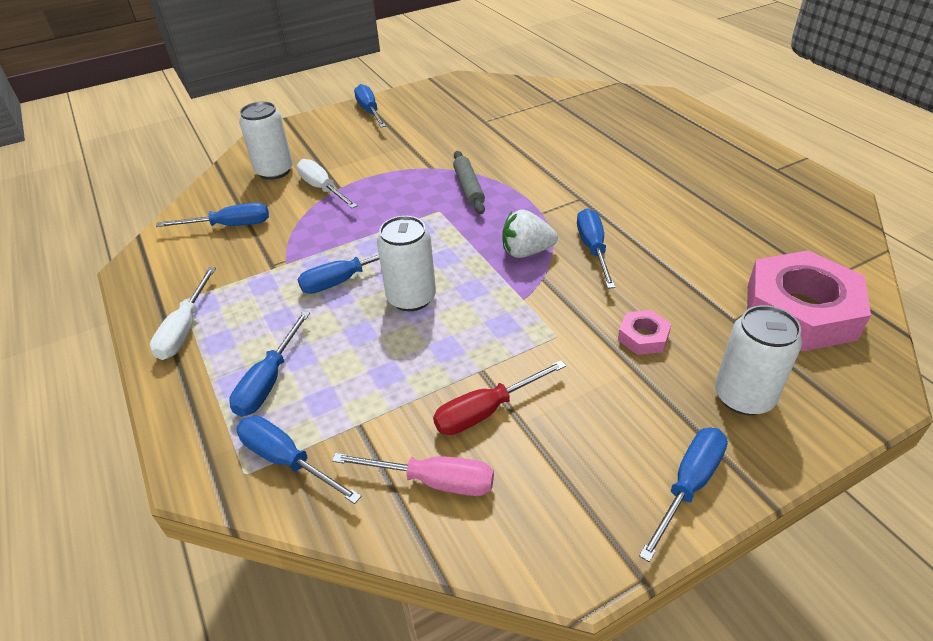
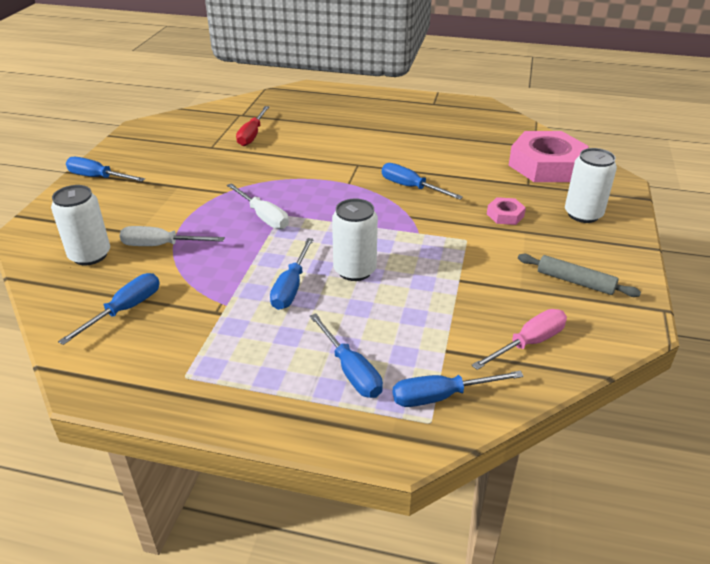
camera: 50 degrees left, 5 degrees down
(185, 329) = (226, 389): white screwdriver -> white screwdriver (263, 216)
(468, 188) = (276, 192): grey rolling pin -> grey rolling pin (575, 282)
(486, 411) = (496, 295): red screwdriver -> red screwdriver (252, 135)
(526, 252) = (377, 208): white strawberry -> none
(688, 486) = (621, 263): blue screwdriver -> none

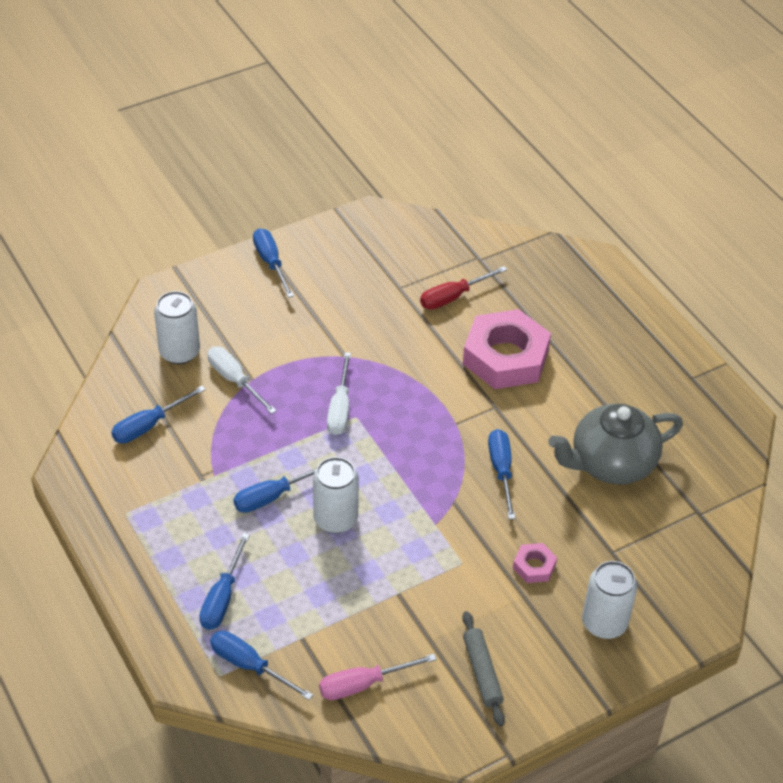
camera: 45 degrees right, 10 degrees up
(125, 310) = (149, 425): blue screwdriver -> blue screwdriver turned 150 degrees clockwise
(459, 152) = (611, 464): none -> grey teapot
(528, 343) = (363, 684): pink screwdriver -> pink screwdriver turned 150 degrees clockwise
(546, 165) = (669, 545): pink nut -> pink nut (505, 357)

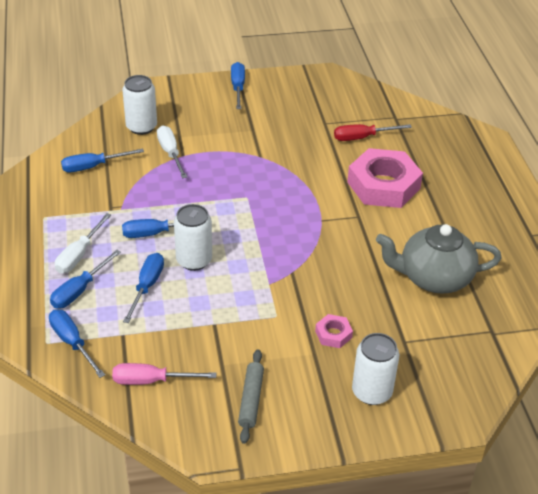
camera: 20 degrees right, 5 degrees down
(340, 408) = (238, 189): white screwdriver -> white screwdriver (79, 255)
(501, 471) = (341, 260): blue screwdriver -> blue screwdriver (147, 286)

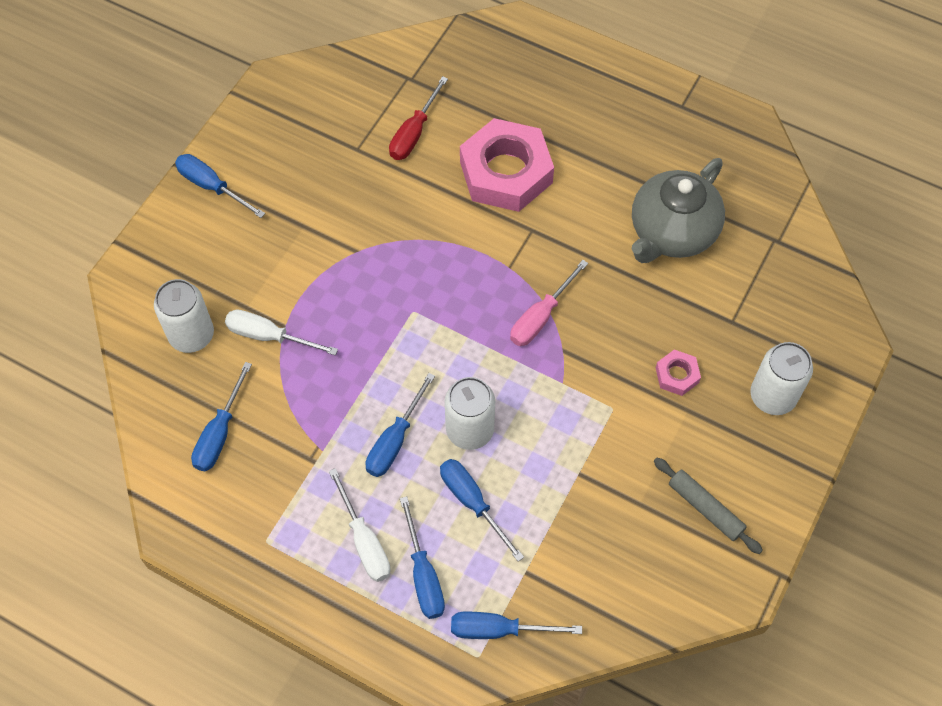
camera: 50 degrees left, 20 degrees up
(151, 381) = (613, 584): pink screwdriver -> pink screwdriver (541, 317)

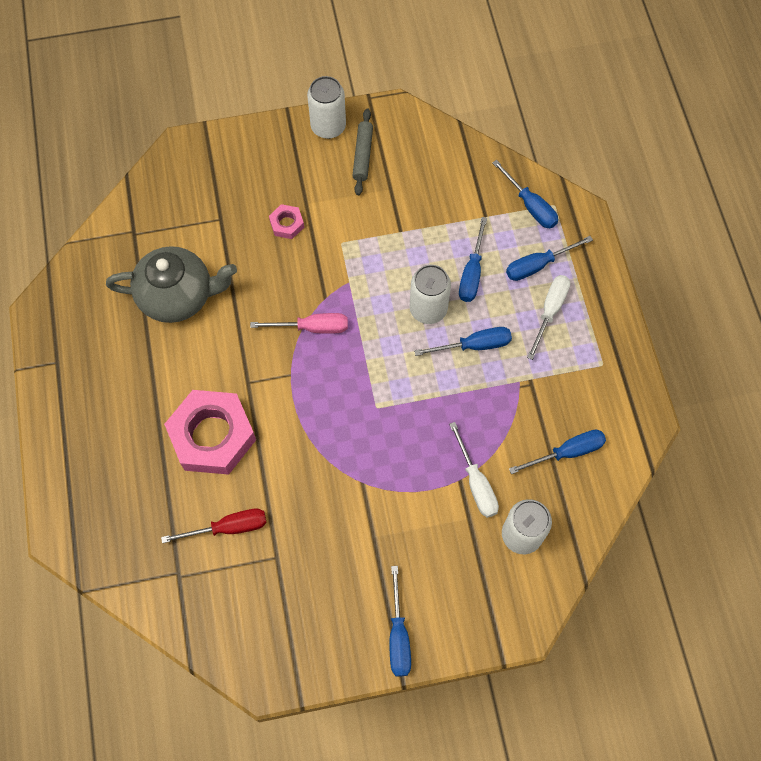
camera: 130 degrees left, 5 degrees up
(423, 575) = (538, 265): blue screwdriver -> blue screwdriver turned 150 degrees counterclockwise
(772, 396) = (257, 166): white can -> white can (328, 126)

